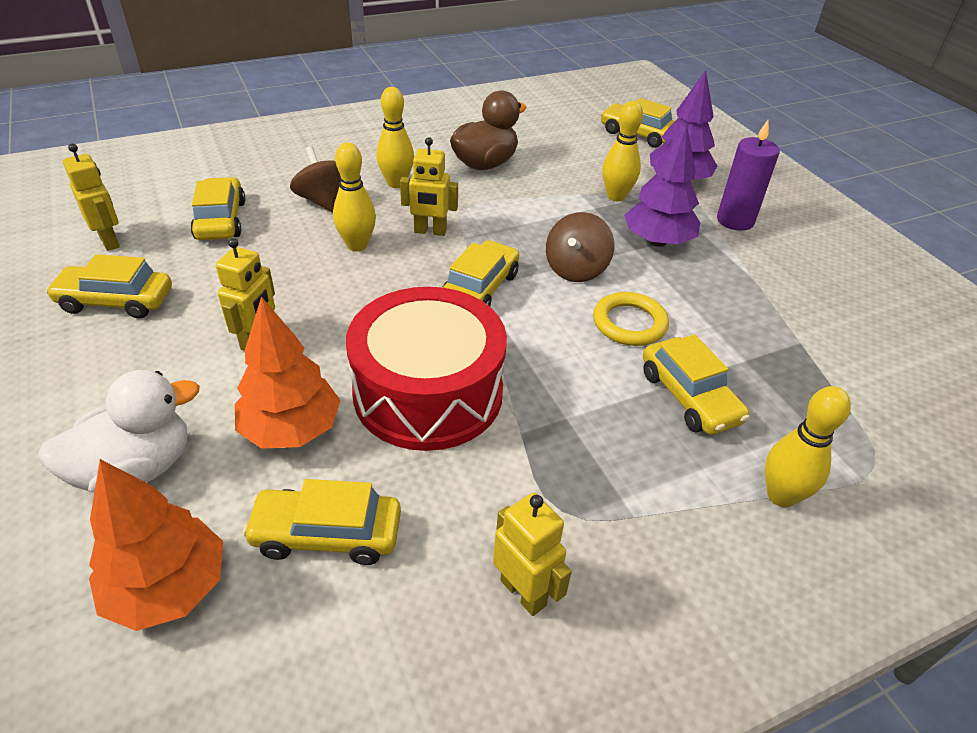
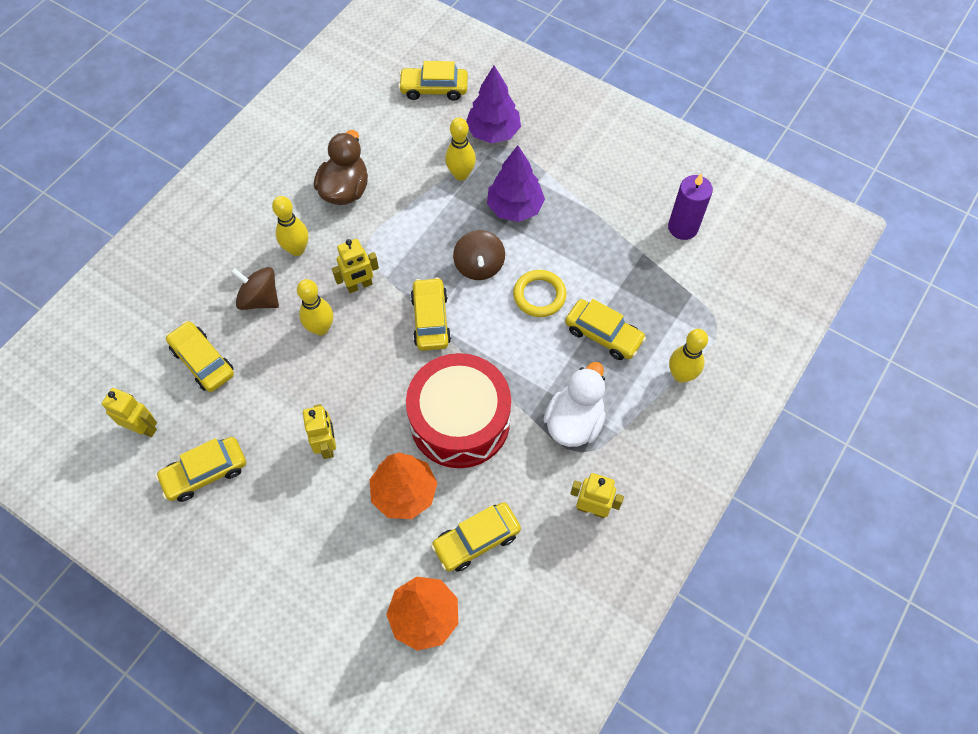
camera: 30 degrees left, 20 degrees up
(136, 469) = (342, 570): white duck -> white duck (574, 422)
(735, 220) = (553, 156): purple candle -> purple candle (683, 227)

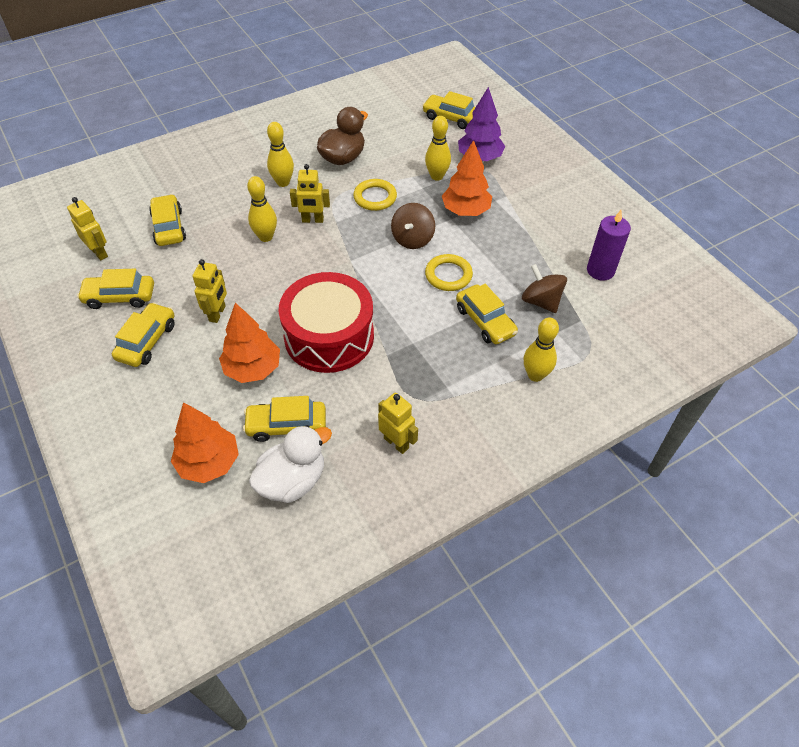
camera: 25 degrees right, 10 degrees down
(260, 299) = (235, 203): brown spinning top -> brown spinning top (541, 301)
(410, 229) = (375, 197): none -> yellow ring
(431, 320) = (351, 261): yellow car -> yellow car (147, 341)
(515, 208) = (465, 211): purple tree -> orange tree
(574, 422) = (421, 373): white duck -> white duck (292, 481)

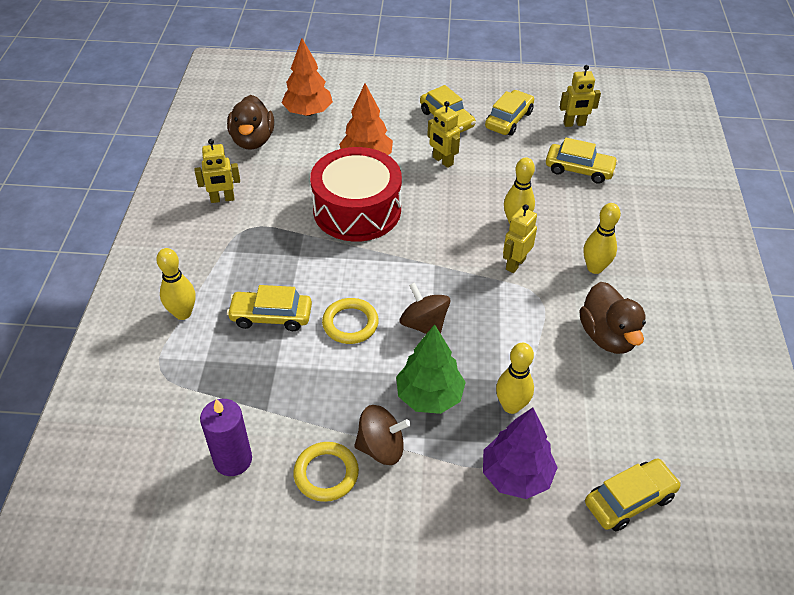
camera: 125 degrees right, 5 degrees down
(286, 425) = (298, 154): yellow car -> none
(292, 481) = (253, 140): white duck -> brown duck
(375, 197) = (514, 329): yellow ring -> yellow ring (326, 474)
(465, 211) = (429, 396): orange tree -> green tree
(541, 301) = (249, 374): brown spinning top -> brown spinning top (381, 447)

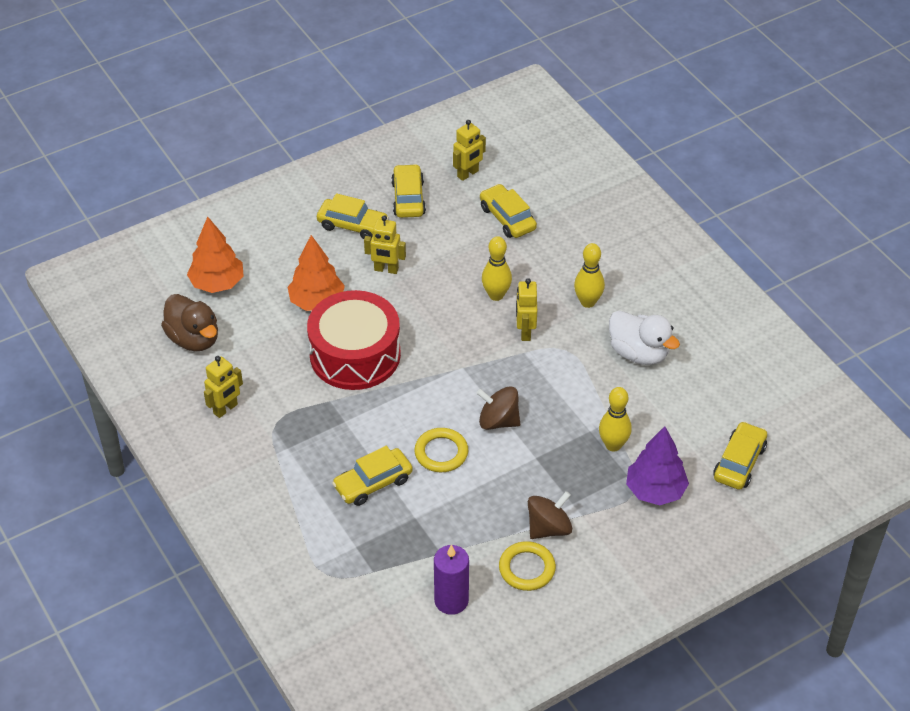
camera: 35 degrees left, 0 degrees up
(183, 313) = (298, 522): yellow bowling pin -> none
(429, 396) = (550, 472): green tree -> none
(579, 169) = (507, 218): yellow car -> yellow car turned 105 degrees counterclockwise
(607, 336) = (639, 353): brown duck -> white duck

